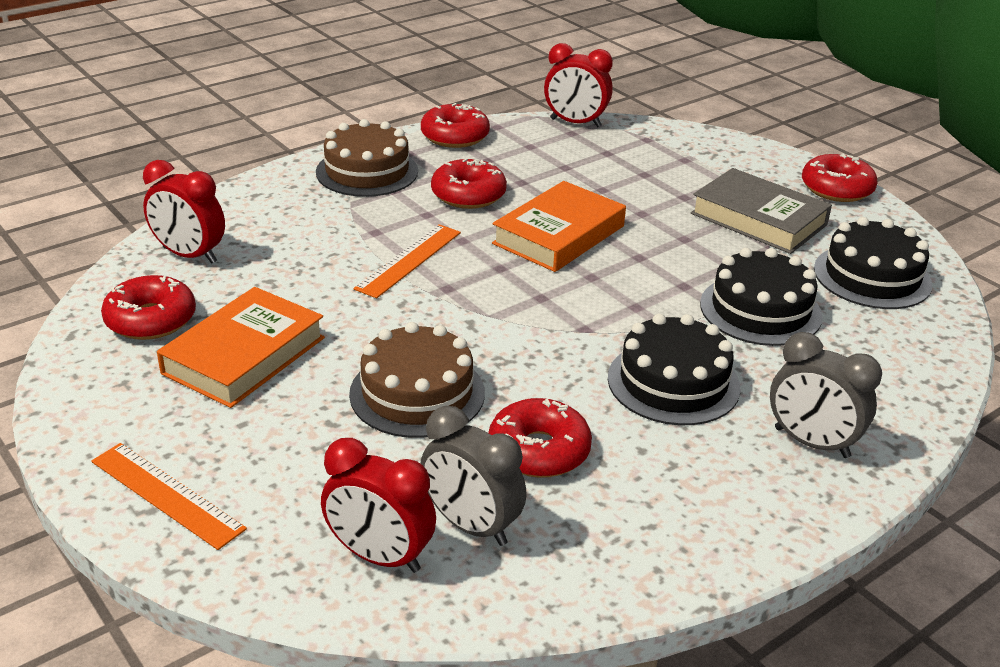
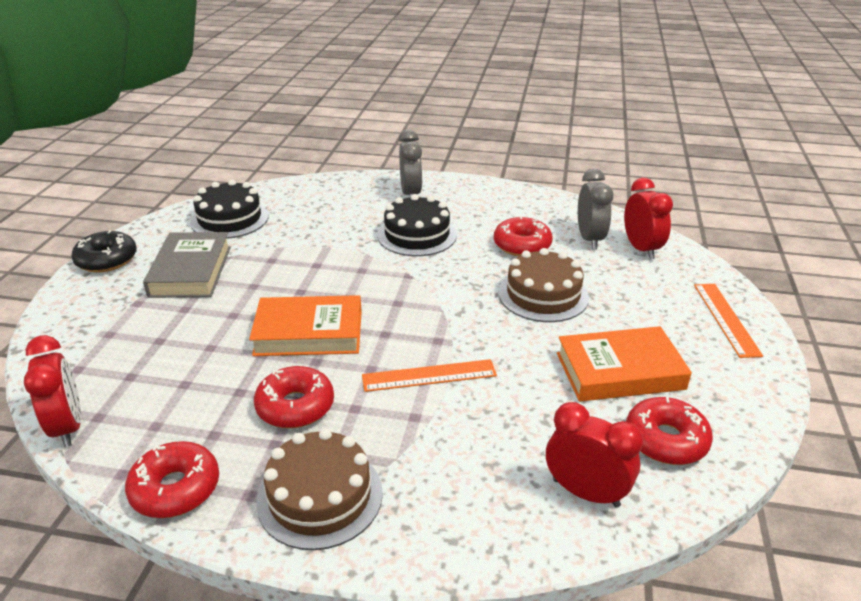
camera: 130 degrees left, 0 degrees up
(189, 255) = (585, 492): red clock -> red clock turned 45 degrees counterclockwise
(760, 310) = (312, 236): black cake -> none
(836, 189) = (107, 260): red donut -> black donut

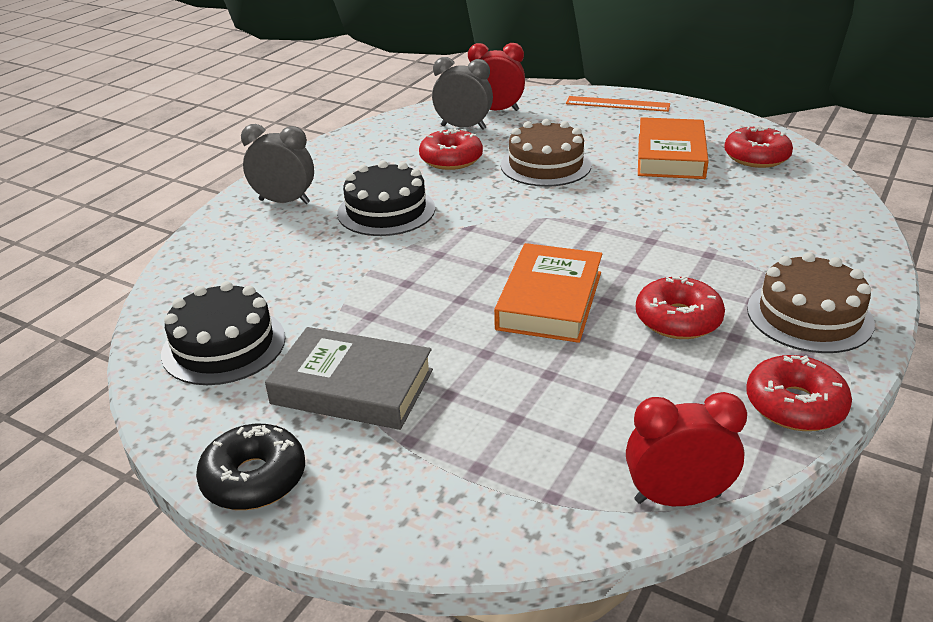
camera: 70 degrees left, 0 degrees up
(429, 375) = (650, 239): orange ruler -> none
(585, 492) = (809, 196): red clock -> none

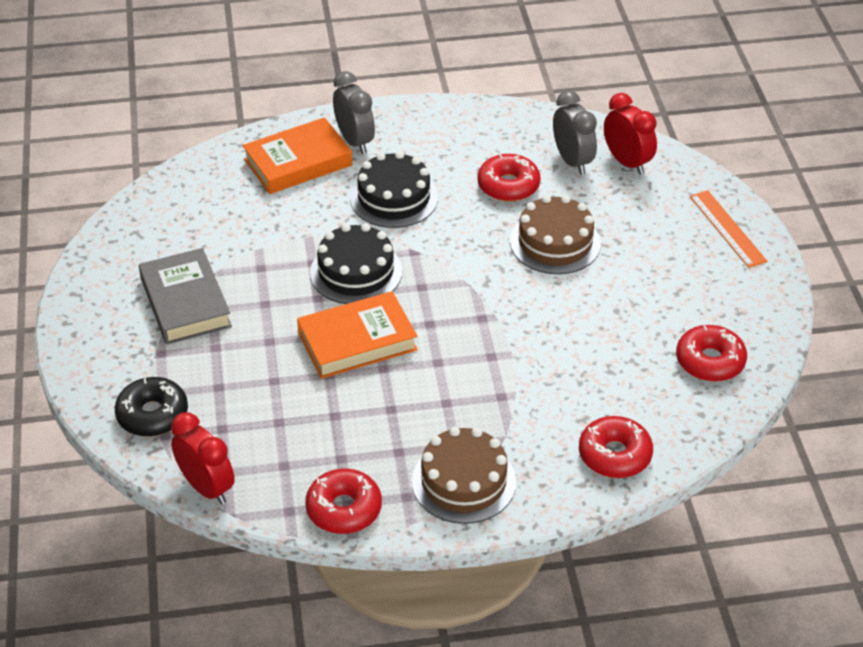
camera: 50 degrees right, 10 degrees up
(224, 345) = (174, 225): black cake -> black cake (356, 272)
(254, 478) = (81, 311): black donut -> black donut (152, 415)
(670, 156) = (653, 307): orange book -> orange book (298, 162)
(678, 319) = (394, 415): red donut -> red donut (614, 455)

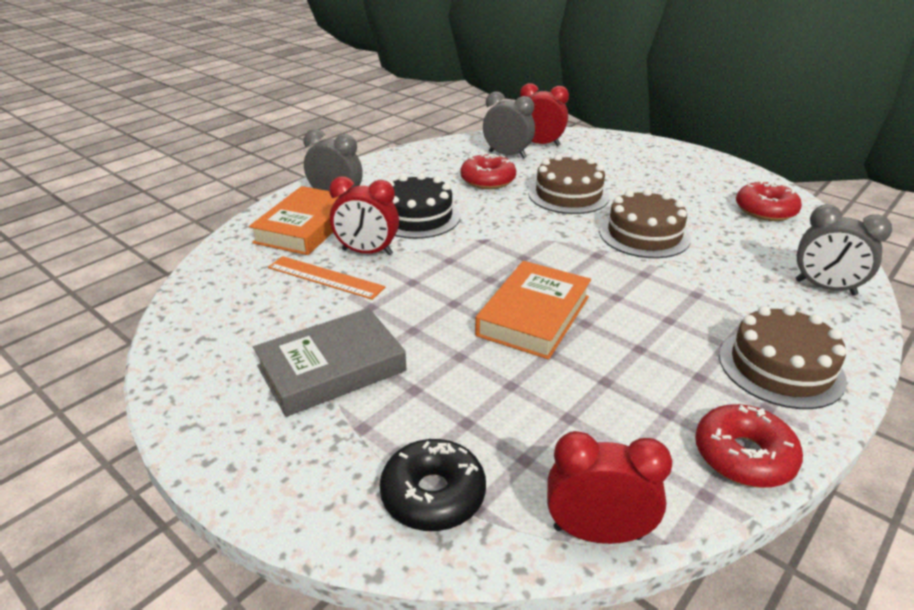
camera: 40 degrees left, 10 degrees down
(185, 302) = (331, 368): grey book -> grey book turned 60 degrees counterclockwise
(313, 215) = (367, 252): none -> red clock
(356, 272) = (458, 271): black cake -> none
(552, 322) = (644, 234): none -> brown cake
(614, 455) = (825, 288): red donut -> grey clock
(727, 228) = (648, 150): orange ruler -> orange ruler (325, 277)

